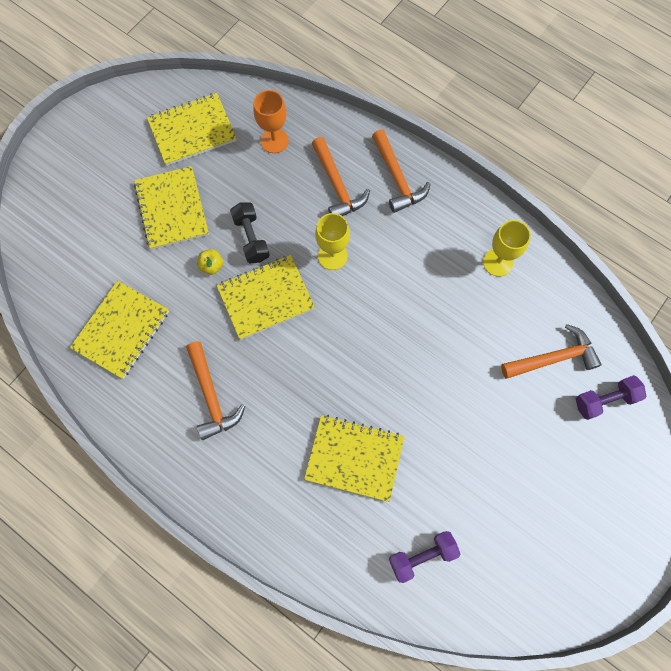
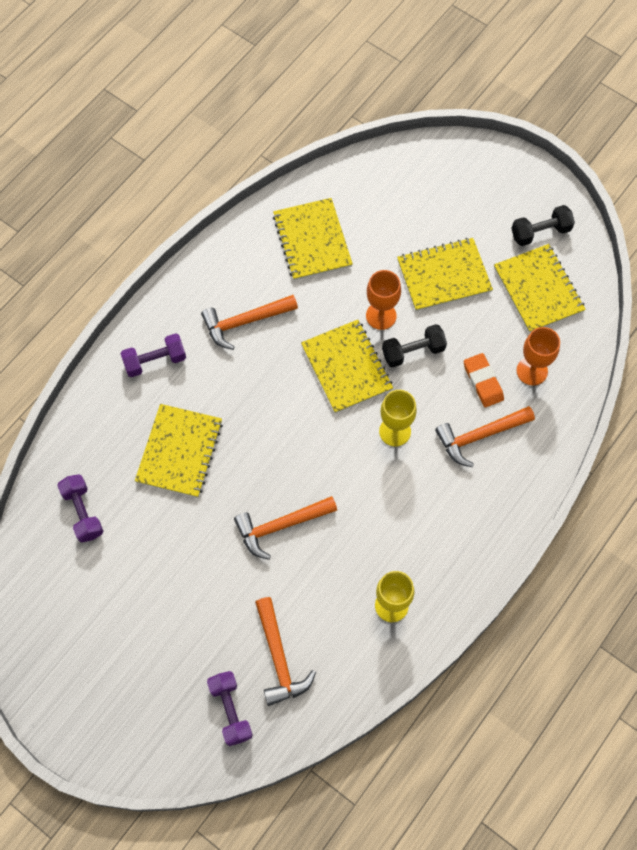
camera: 90 degrees right, 5 degrees down
(121, 330) = (312, 240): yellow notebook -> yellow notebook turned 45 degrees clockwise
(132, 125) = (540, 232): none -> black dumbbell
(212, 266) = (381, 316): yellow apple -> orange goblet
(252, 488) = (155, 361): none -> purple dumbbell
(284, 180) = (483, 382): none -> orange eraser
(397, 178) = (492, 499): orange hammer -> orange hammer (281, 526)

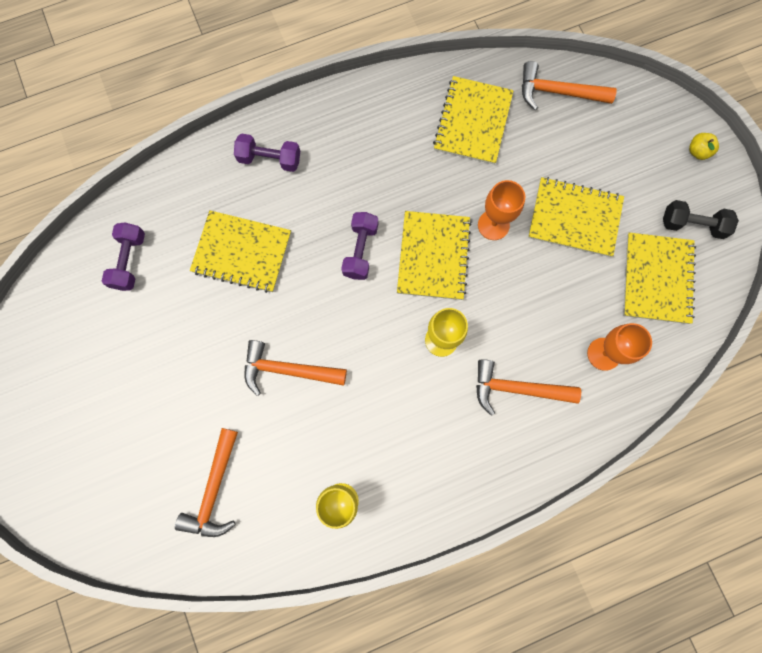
camera: 30 degrees right, 10 degrees up
(179, 451) = (242, 252): yellow notebook -> yellow notebook turned 60 degrees clockwise
(230, 710) = (145, 512): purple dumbbell -> purple dumbbell (360, 250)
(245, 322) = (368, 165): orange hammer -> orange hammer (558, 92)
(413, 351) = (503, 274): black dumbbell -> none
(483, 382) = (551, 339): orange eraser -> none
(510, 172) = (697, 151): none -> yellow apple

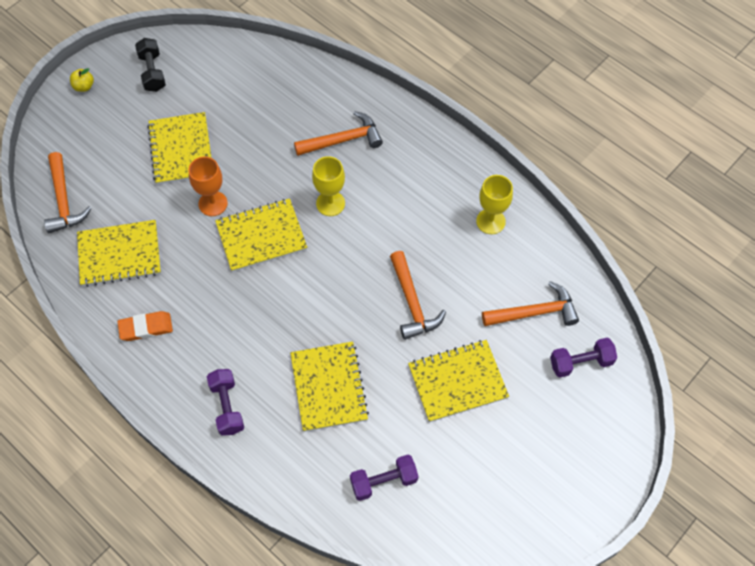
camera: 115 degrees left, 15 degrees down
(360, 250) = (282, 293): purple dumbbell -> purple dumbbell (581, 362)
(382, 119) = (146, 328): none -> orange eraser
(517, 389) = (343, 140): orange hammer -> orange hammer turned 90 degrees counterclockwise
(603, 354) = (287, 95): orange goblet -> none
(657, 279) = (209, 81): yellow notebook -> yellow notebook (457, 381)

